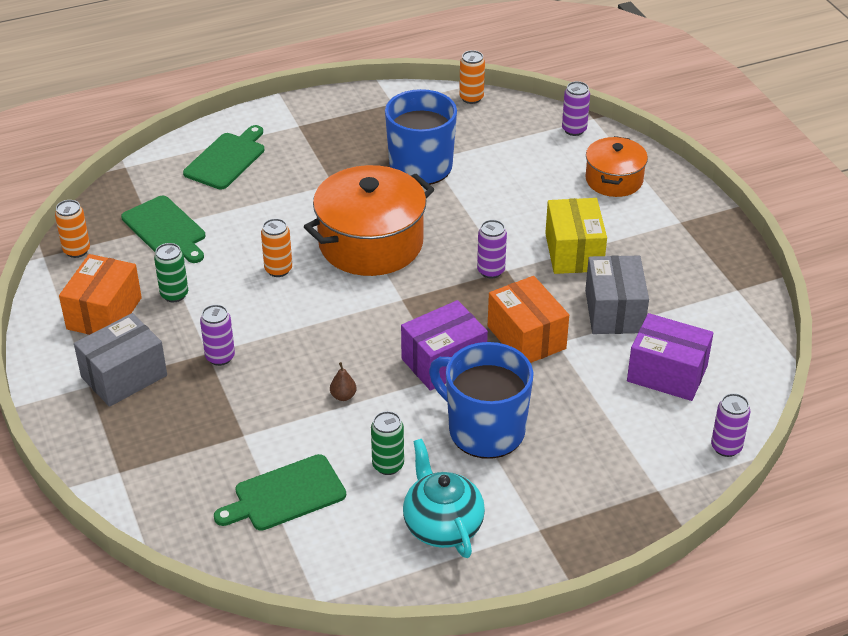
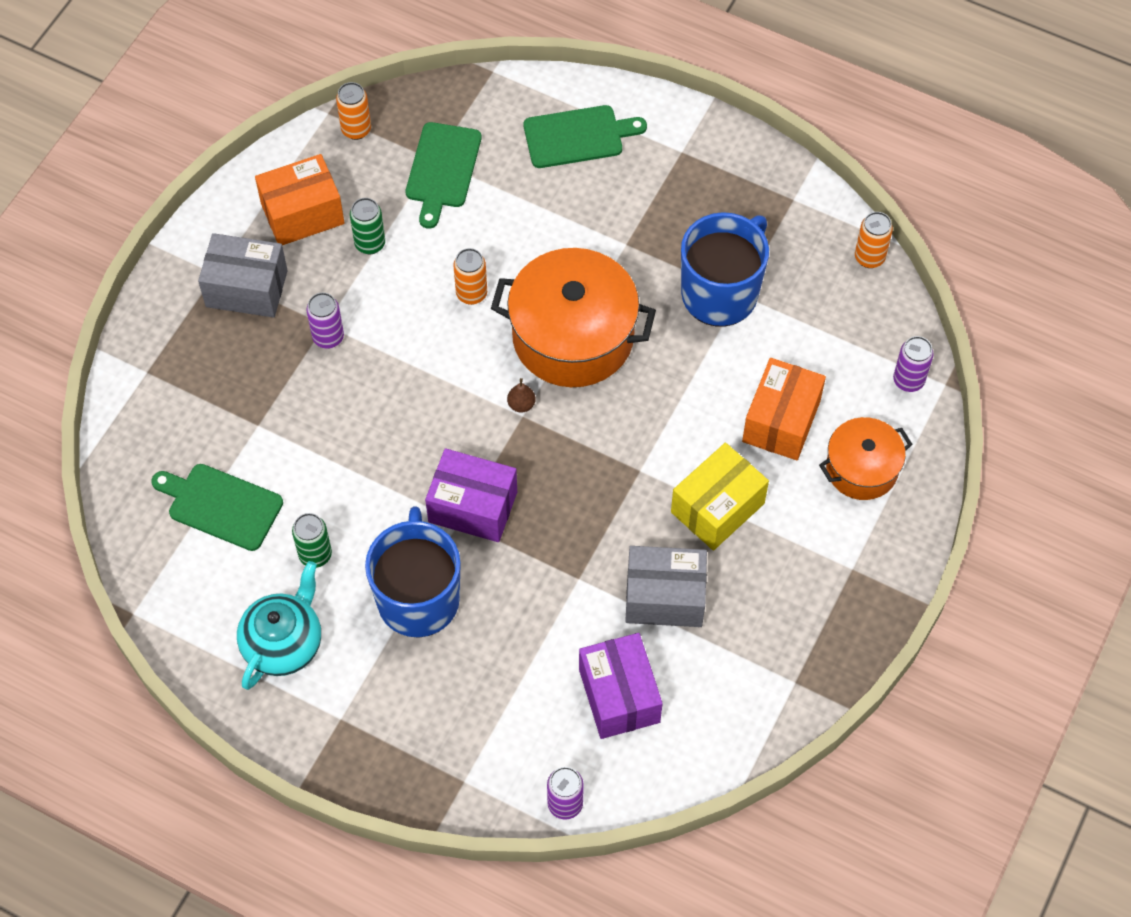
camera: 50 degrees right, 20 degrees up
(343, 396) = (364, 462): brown pear -> brown pear (521, 404)
(491, 271) = (626, 458): purple can -> none
(526, 337) = (563, 549): orange box -> orange box (781, 421)
(614, 311) = (664, 597): grey box -> grey box turned 45 degrees clockwise

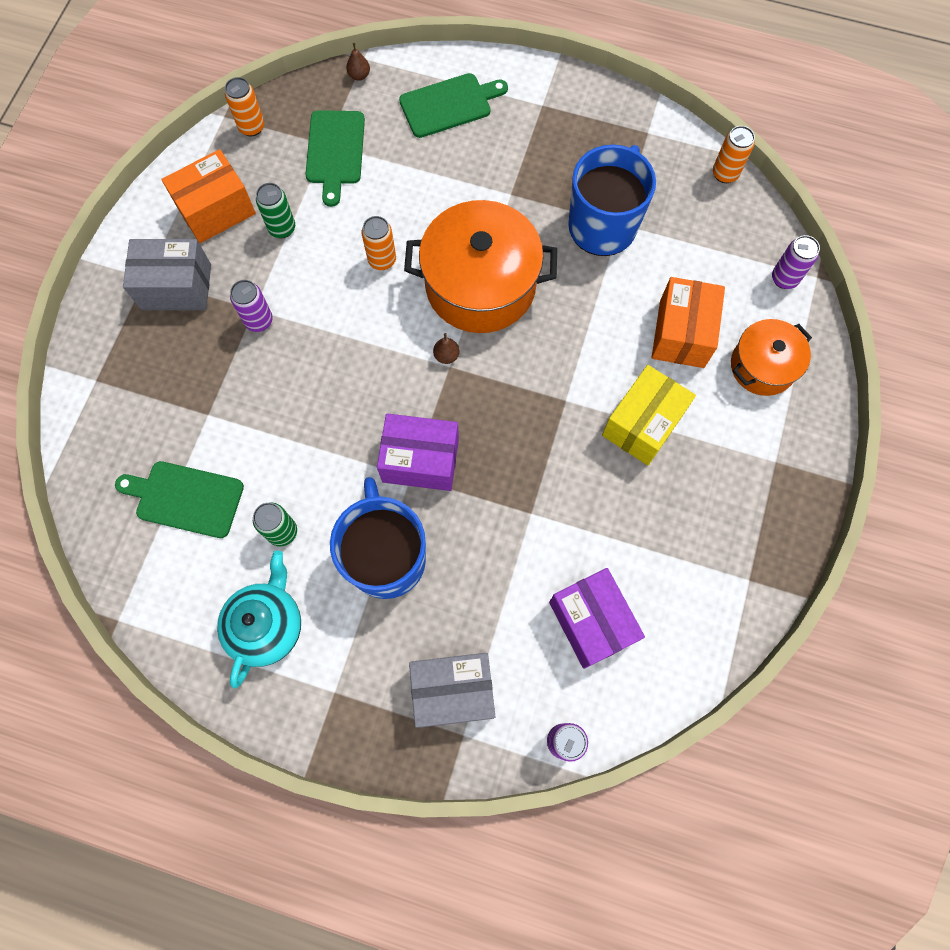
camera: 10 degrees left, 10 degrees up
(484, 90) = (359, 75): none -> brown pear
(664, 597) = (613, 518): grey box -> grey box (453, 692)

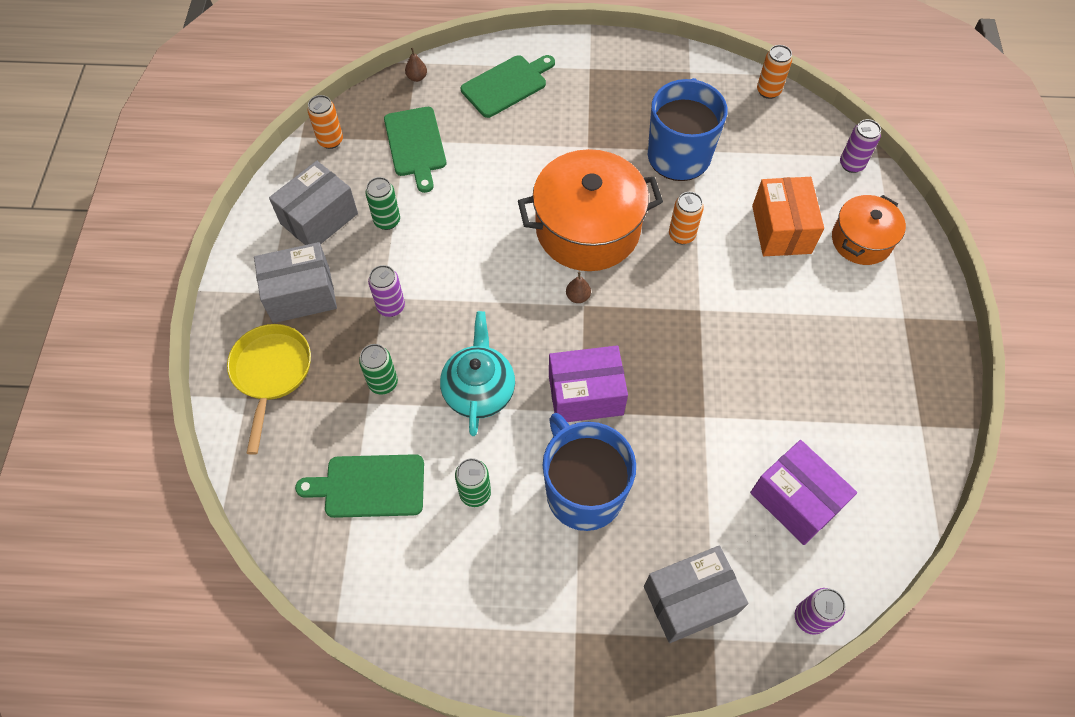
camera: 15 degrees left, 10 degrees down
(126, 361) = (271, 373): none -> yellow pan
(216, 210) = (319, 218): orange box -> grey box
(228, 398) = (383, 383): none -> green can
(267, 625) = (489, 586): turquoise teapot -> turquoise teapot (479, 390)
(382, 260) = (490, 227): orange can -> orange can (681, 235)
(642, 424) = (776, 314): yellow box -> none

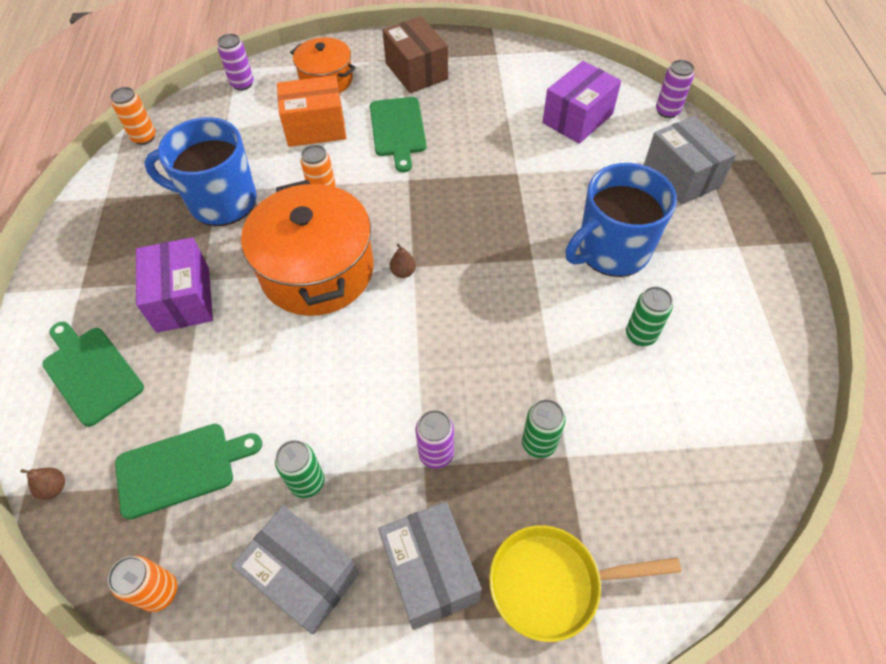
camera: 95 degrees left, 5 degrees down
(369, 486) = (664, 435): green cutting board -> green cutting board (398, 130)
(479, 390) = (528, 346): turquoise teapot -> none
(585, 395) = (514, 257): purple box -> purple box (183, 299)
(881, 331) = (416, 71): none -> brown box

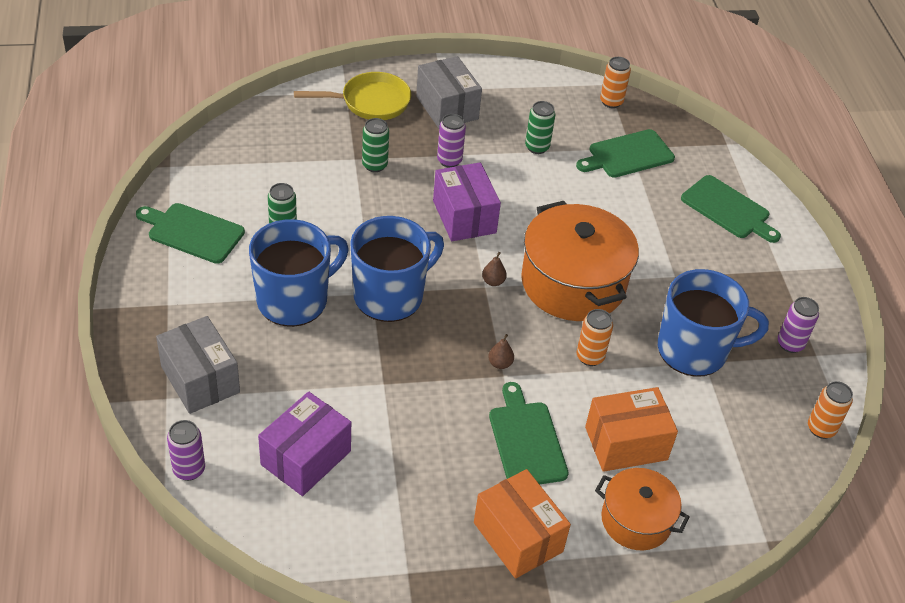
camera: 170 degrees right, 10 degrees down
(54, 488) = (708, 146): brown pear -> brown pear (500, 363)
(183, 299) = (683, 260): purple box -> purple box (464, 217)
(242, 84) = (744, 512): purple can -> purple can (790, 344)
(304, 576) = (525, 107): grey box -> none
(416, 71) = (518, 537): brown box -> orange box
(513, 255) = (390, 296): none -> blue mug
(745, 333) = (192, 232): none -> green cutting board

